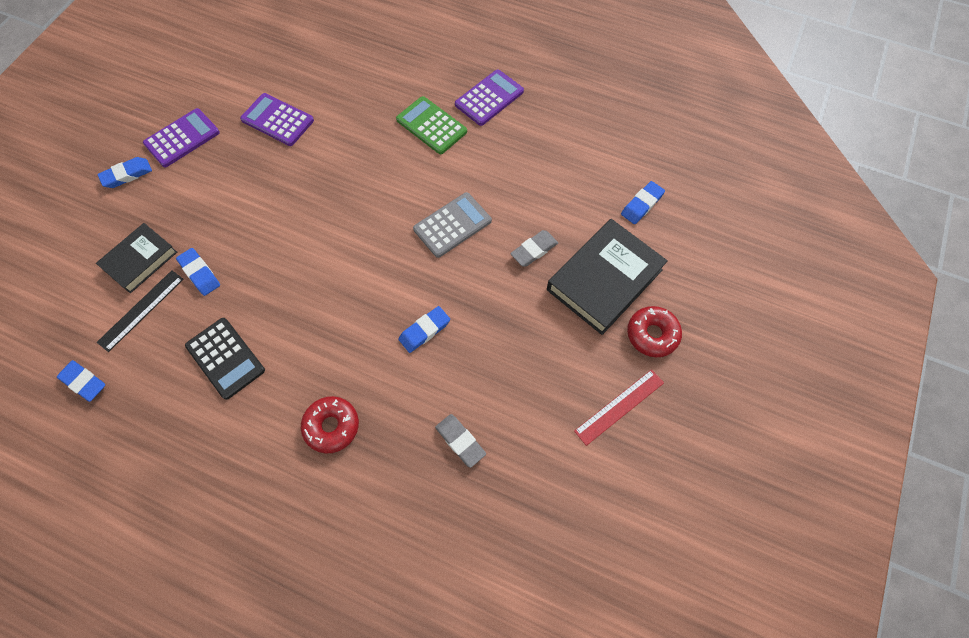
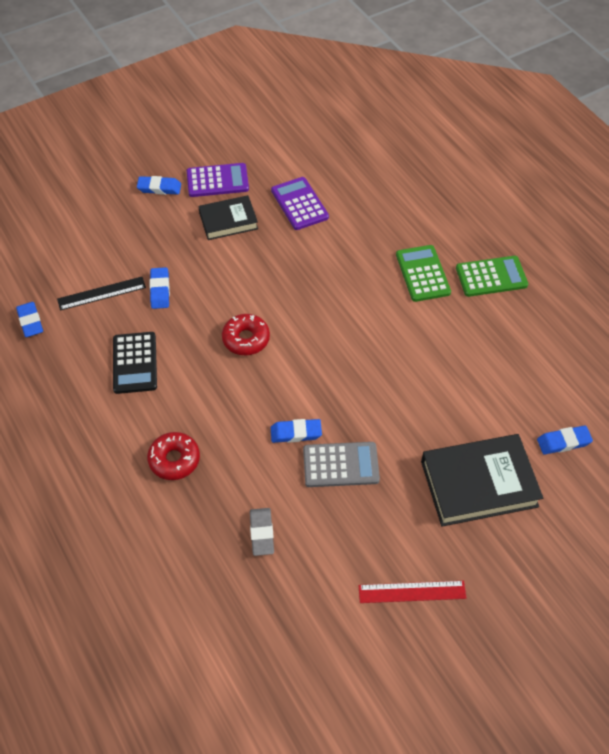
camera: 35 degrees right, 10 degrees down
(140, 260) = (125, 256): black book -> black book (228, 221)
(452, 225) = (380, 364): grey calculator -> grey calculator (341, 465)
(489, 98) = (491, 277): purple calculator -> green calculator
(534, 250) = (435, 424): grey eraser -> none
(652, 334) = (487, 554): red donut -> red donut (246, 339)

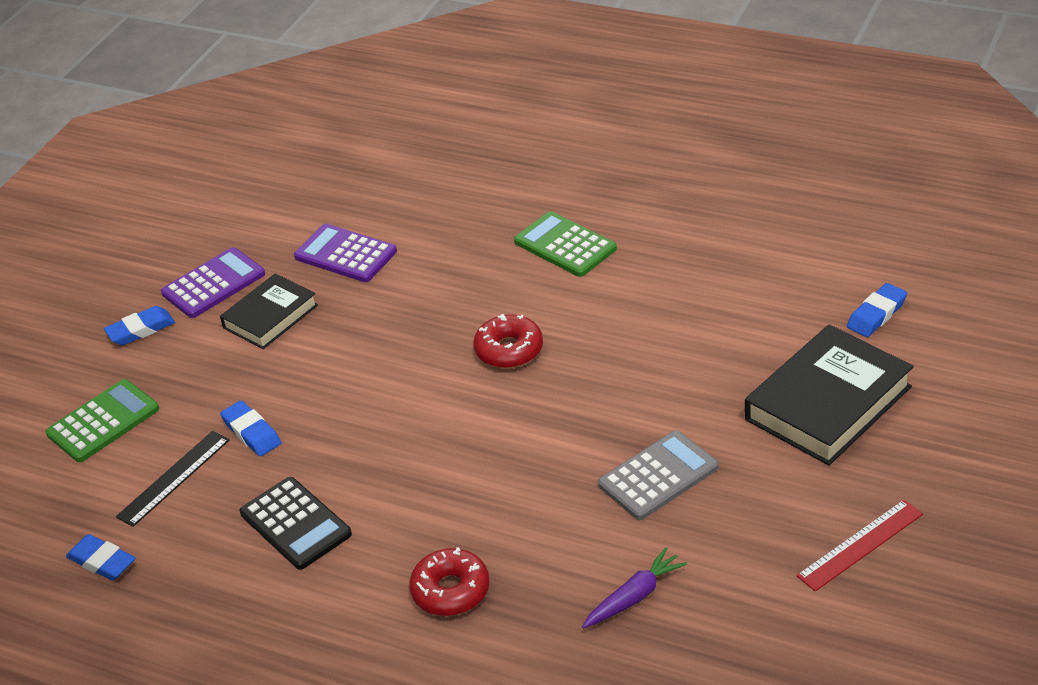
camera: 30 degrees left, 15 degrees down
(246, 339) = (416, 420): red donut -> red donut (509, 350)
(262, 533) = (634, 596): grey eraser -> purple carrot
(296, 433) = (573, 476): blue eraser -> none
(491, 277) = (646, 208): green calculator -> green calculator (103, 421)

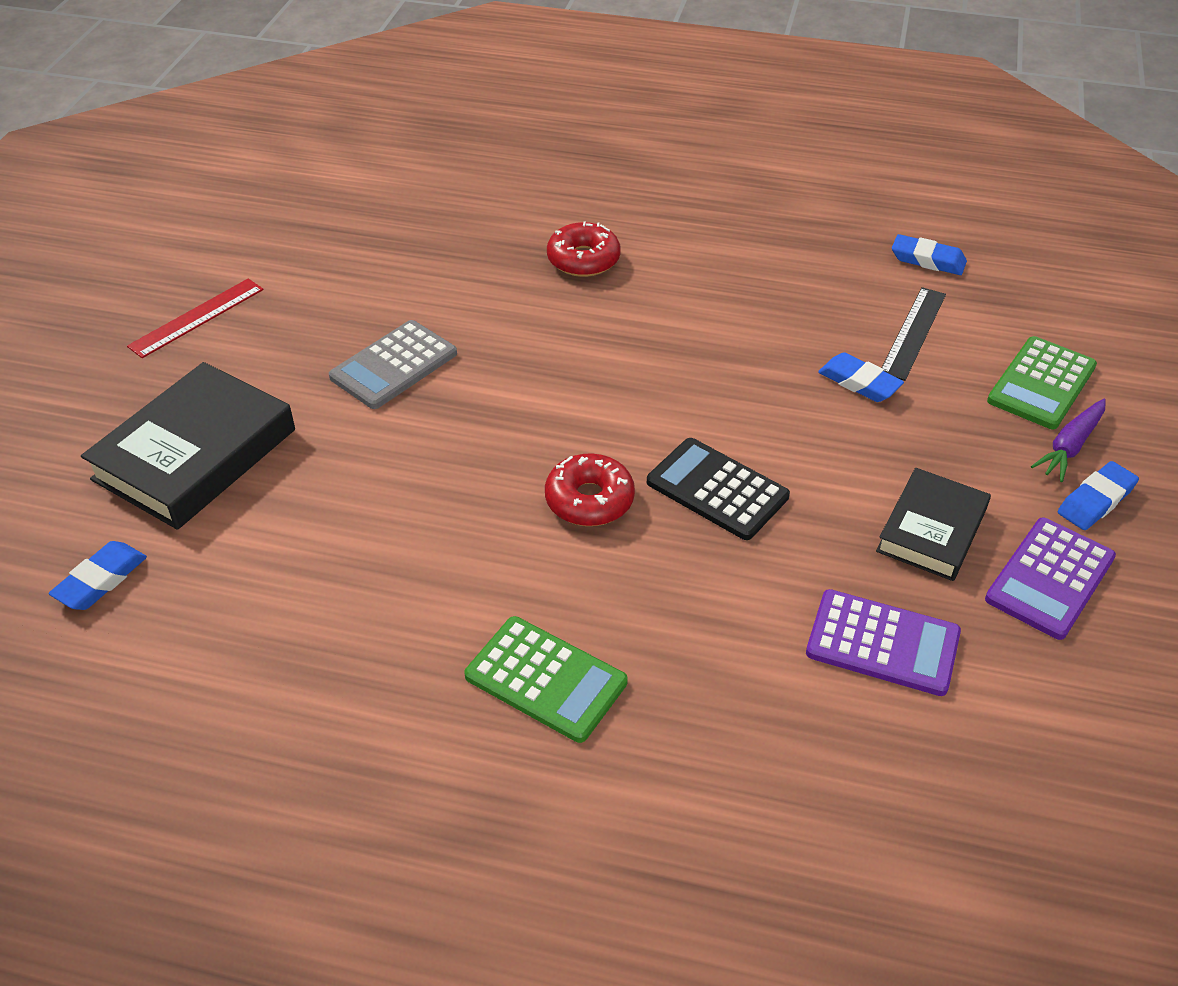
camera: 165 degrees right, 5 degrees up
(295, 524) = (758, 301): black calculator -> black calculator (717, 489)
(634, 596) = (413, 266): purple carrot -> purple carrot (1070, 446)

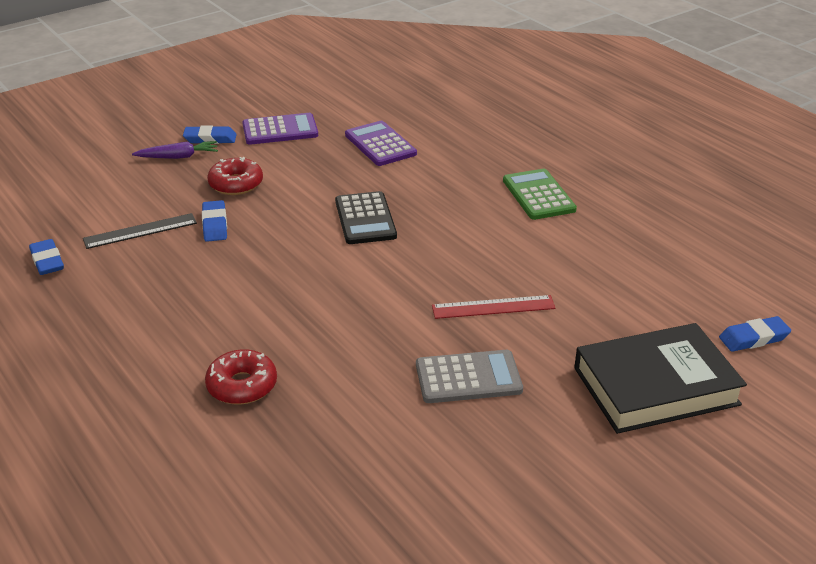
camera: 140 degrees left, 10 degrees down
(197, 318) = (592, 509): red ruler -> red ruler (493, 307)
(589, 500) = (435, 245): red donut -> red donut (236, 184)
(931, 530) = (296, 162): black book -> none
(1041, 384) = (134, 181): green calculator -> none

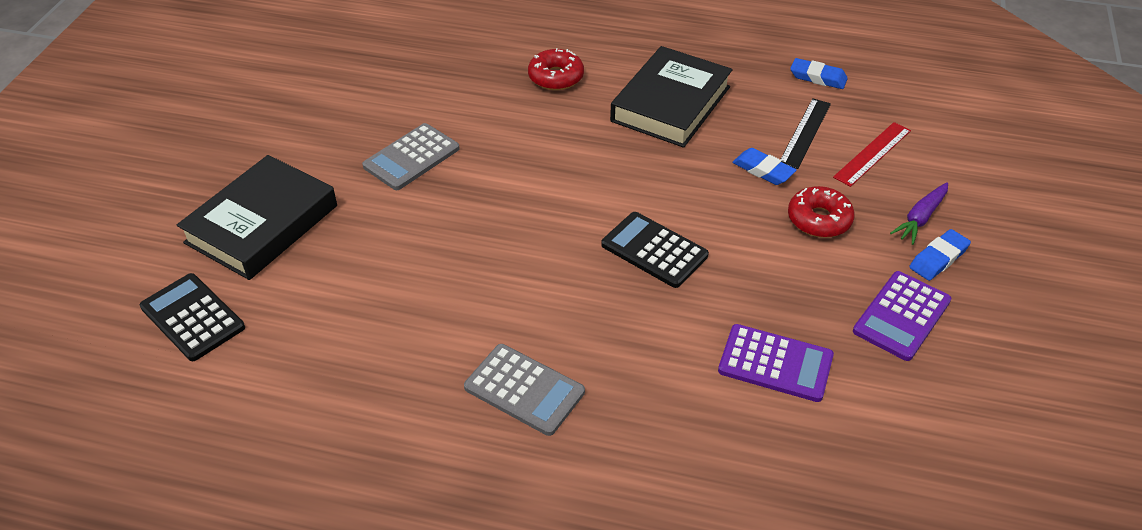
camera: 140 degrees right, 10 degrees up
(190, 304) = (670, 104): none -> black book
(493, 307) = (446, 223): red ruler -> red ruler (872, 154)
(538, 195) = (524, 390): green calculator -> grey calculator
(753, 338) = (192, 317): blue eraser -> black calculator

